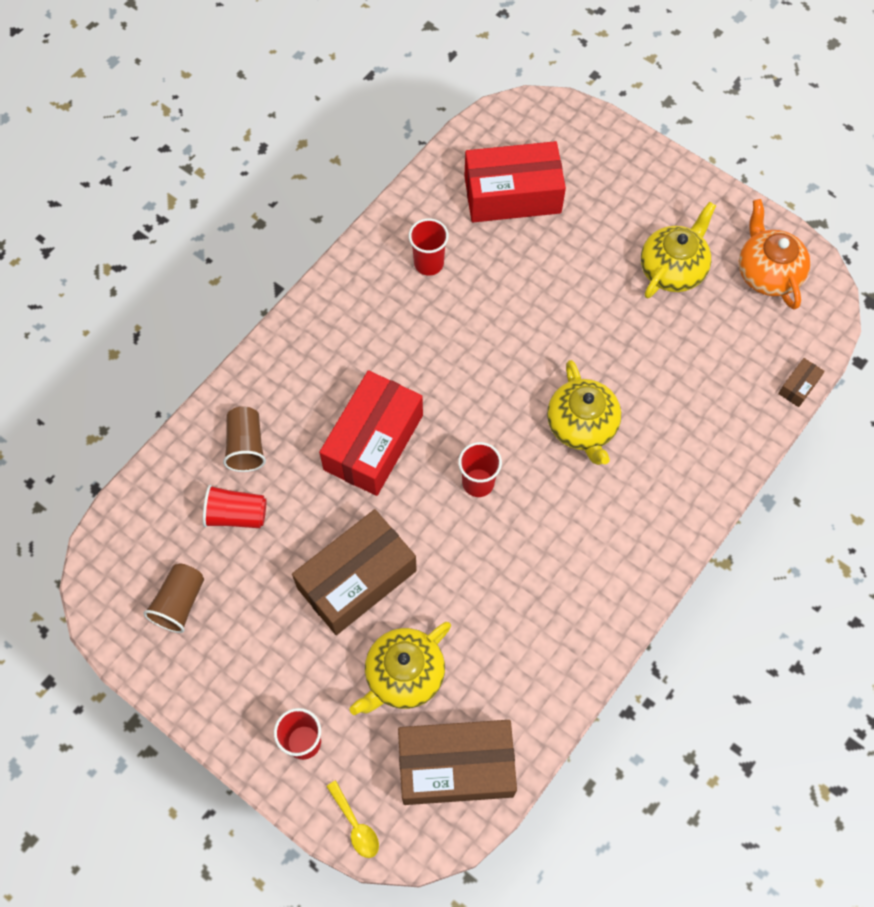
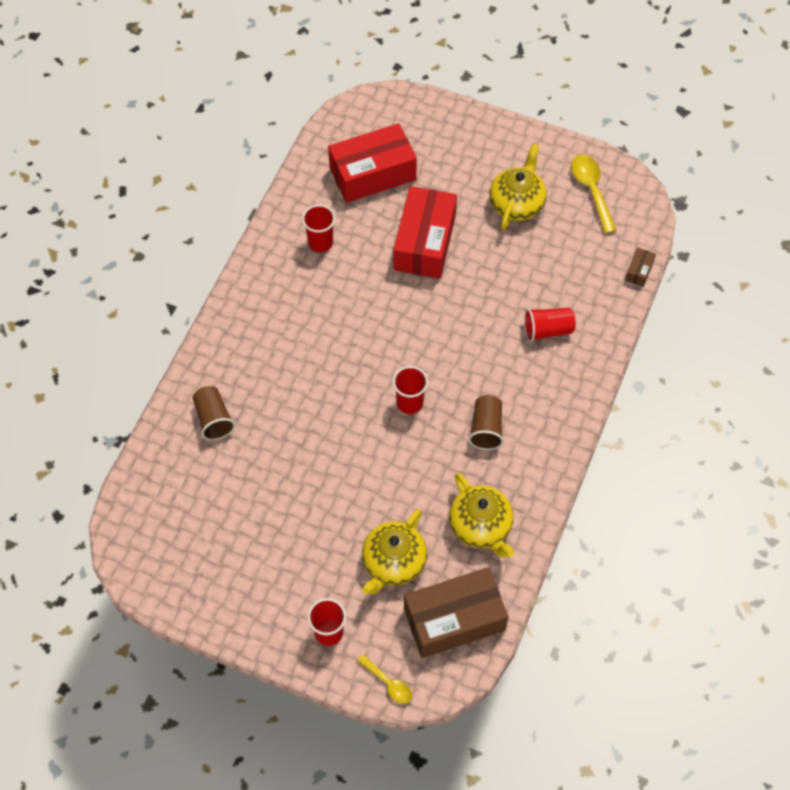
camera: 15 degrees left, 5 degrees down
(179, 603) = (196, 553): brown cup -> brown cup (486, 428)
(236, 515) = (222, 474): red cup -> red cup (547, 330)
(357, 579) = (334, 499): brown box -> none
(373, 442) = (316, 392): red box -> red box (424, 242)
(582, 426) = (479, 340): yellow teapot -> yellow teapot (481, 526)
(767, 273) = (591, 190): orange teapot -> yellow spoon

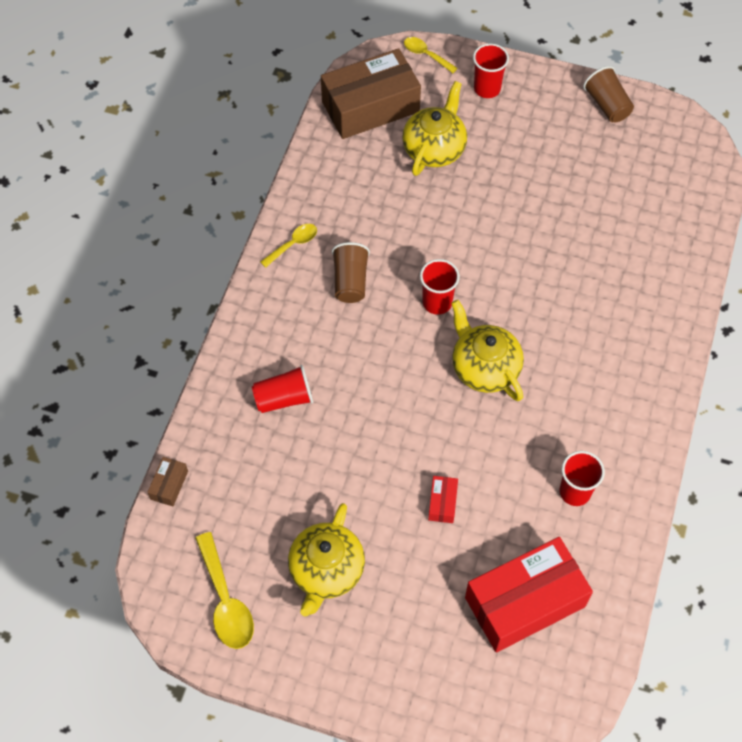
camera: 175 degrees right, 0 degrees up
(213, 419) = (648, 269): brown cup -> brown cup (607, 105)
(424, 242) = (442, 503): red box -> red box, size x0.41
(481, 526) = (350, 186): yellow teapot -> yellow teapot (484, 368)
(538, 469) = (293, 244): none -> yellow spoon

